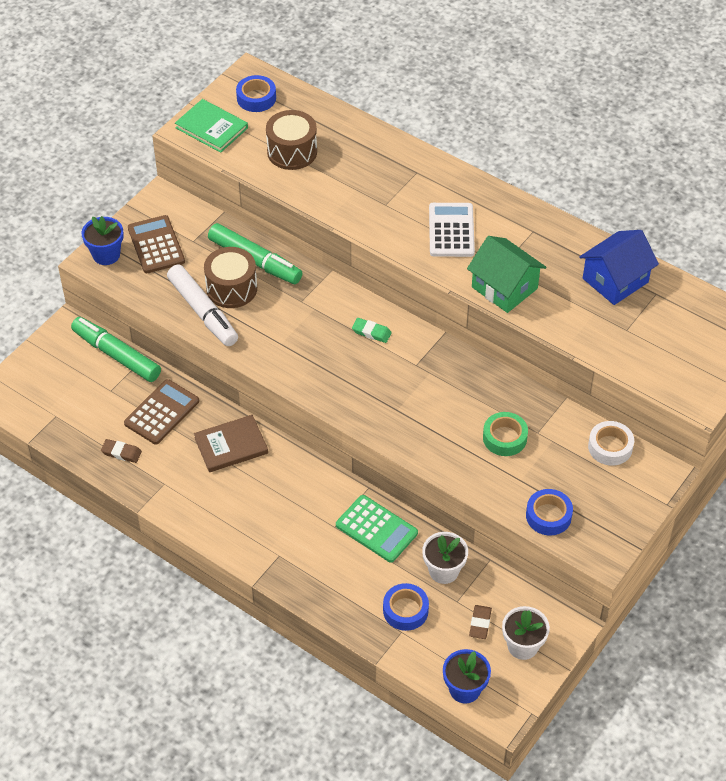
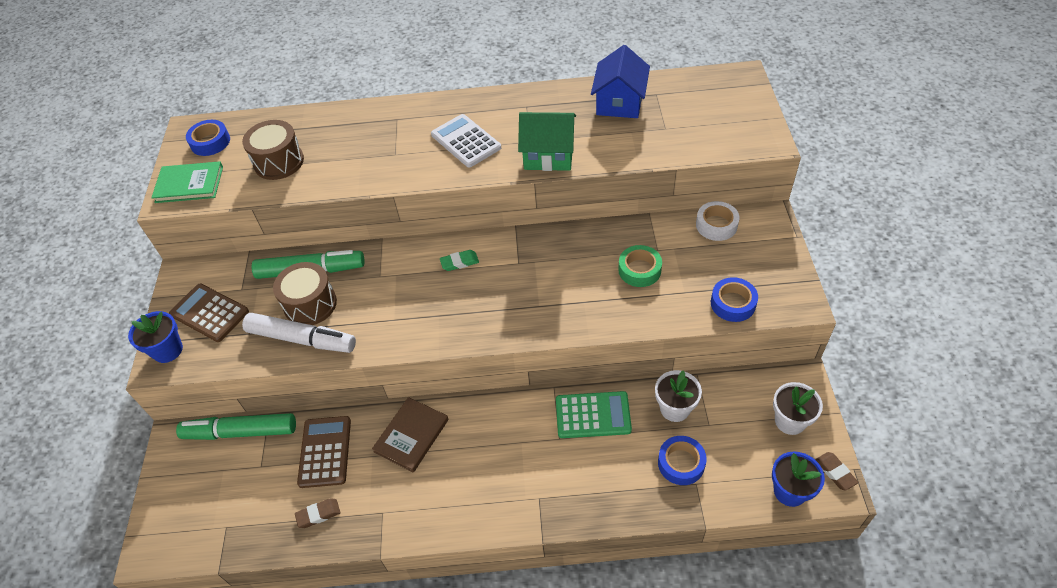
camera: 35 degrees left, 0 degrees up
(480, 623) = (743, 428): brown eraser -> brown eraser (835, 472)

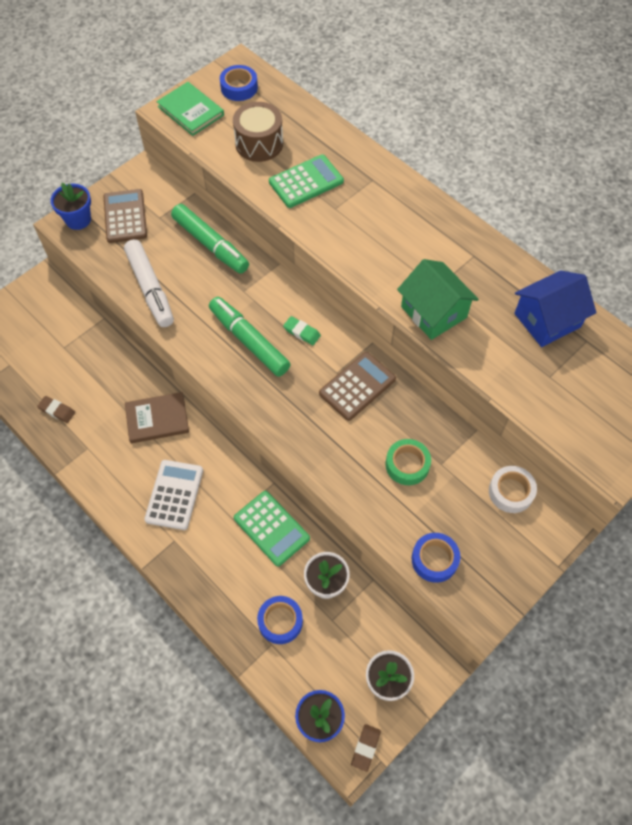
camera: 45 degrees right, 10 degrees up
(240, 432) = (78, 313): green marker -> green marker (249, 341)
(310, 304) = (182, 269): brown drum -> none
(325, 452) = (103, 376): brown calculator -> brown calculator (357, 386)
(350, 156) = (306, 182): none -> green calculator
(466, 141) = (393, 244): white calculator -> white calculator (174, 495)

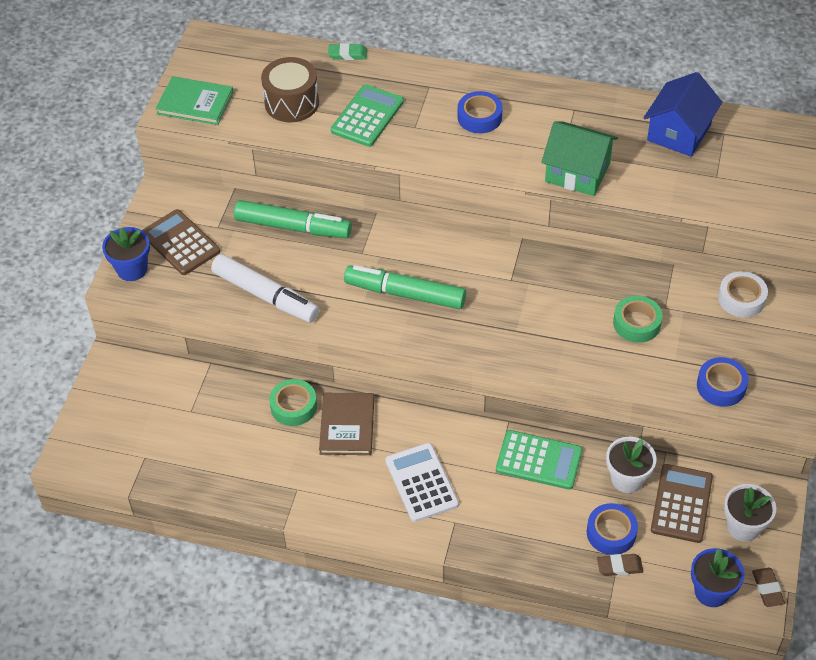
camera: 30 degrees left, 10 degrees down
(57, 410) = (235, 472): brown eraser -> brown eraser (619, 566)
(133, 383) = (293, 406): none -> green tape
(157, 419) = (347, 426): brown book -> brown book turned 45 degrees counterclockwise
(239, 87) = (226, 60): blue tape -> blue tape (479, 117)
(302, 332) = (449, 261): green eraser -> green eraser (347, 54)
(357, 386) = (539, 282): brown calculator -> brown calculator (681, 504)

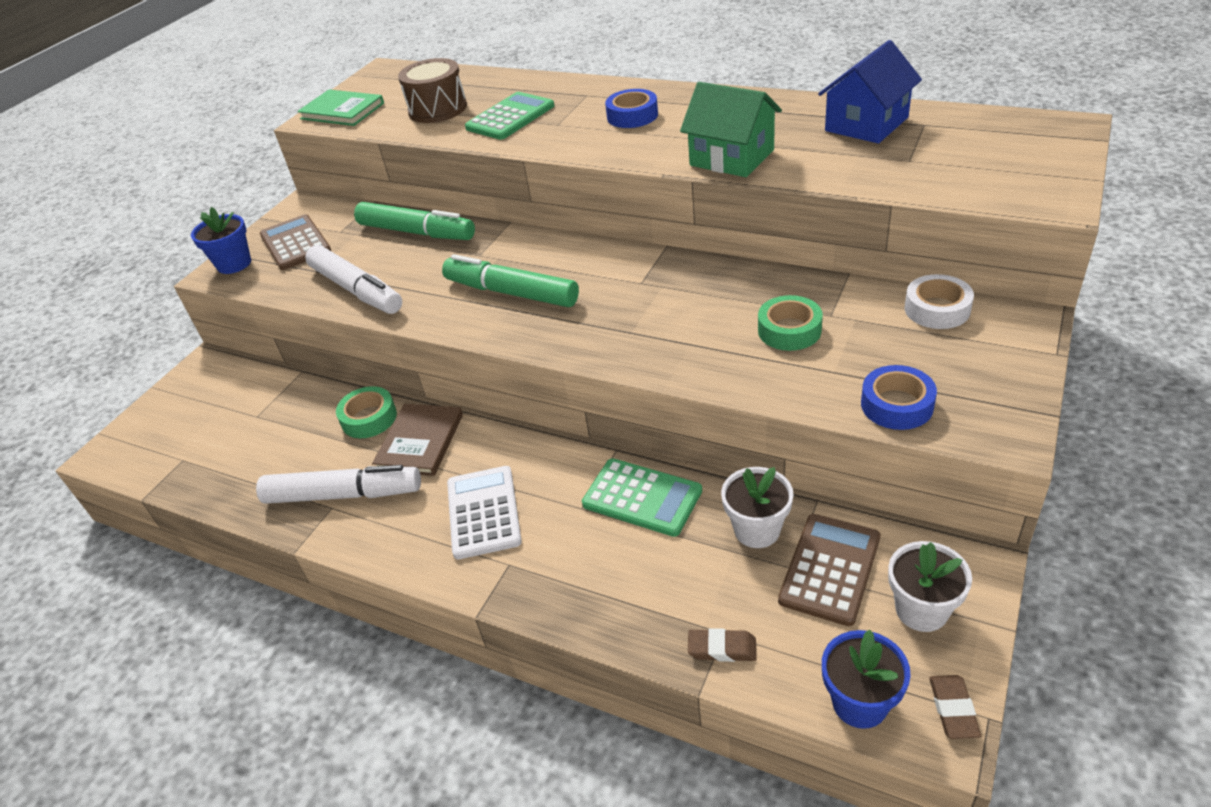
camera: 15 degrees right, 10 degrees down
(302, 477) = (343, 494): none -> white marker
(347, 54) = (513, 75): green eraser -> none
(611, 533) = (719, 599): blue tape -> none

